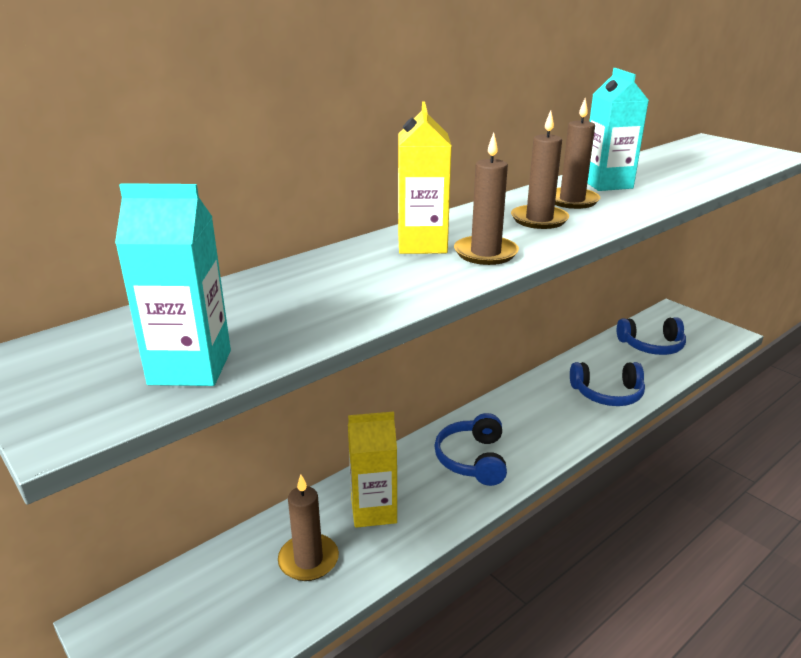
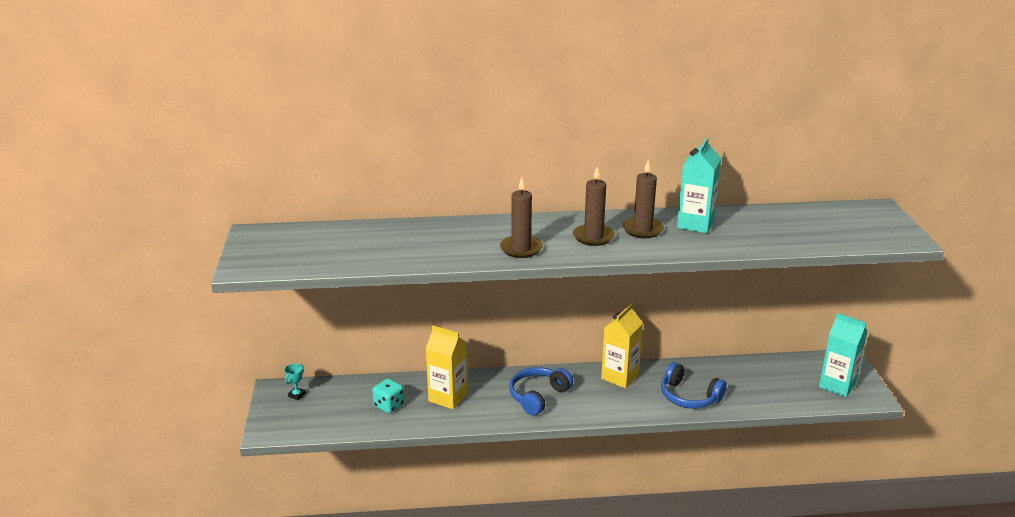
camera: 35 degrees right, 0 degrees up
(151, 614) = (297, 395): none -> turquoise trophy
(190, 367) = (306, 260): turquoise carton -> turquoise carton (837, 385)
(308, 560) = (389, 405): brown candle -> turquoise dice
(422, 244) = (496, 232): yellow carton -> yellow carton (620, 377)
(651, 346) = (780, 379): blue headphones -> none

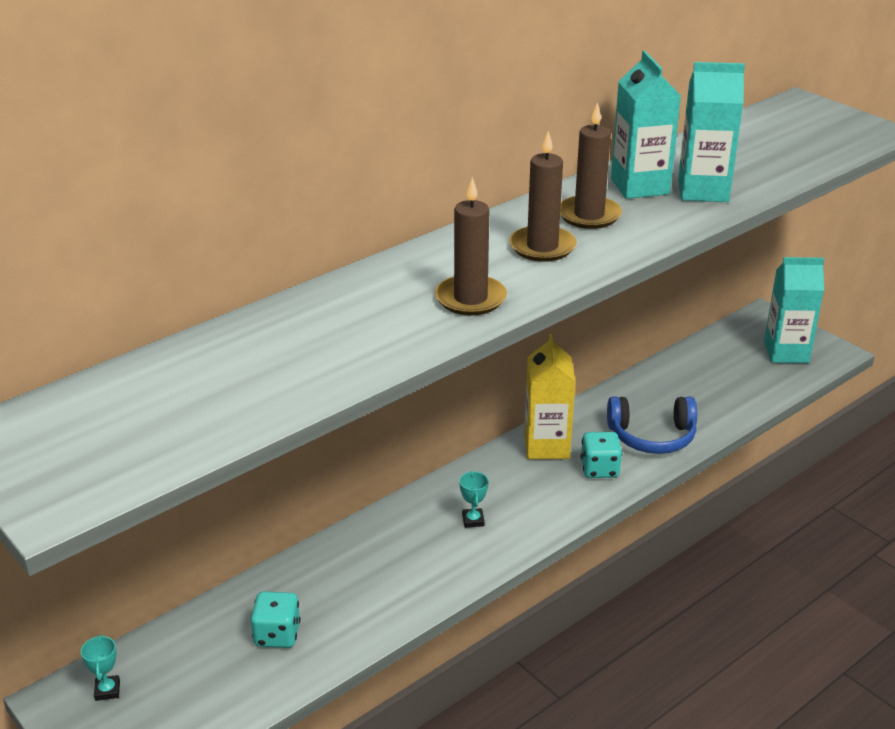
camera: 35 degrees left, 5 degrees up
(447, 397) = (352, 580): yellow carton -> none
(538, 396) = (473, 520): blue headphones -> turquoise trophy
(637, 400) = (599, 469): none -> turquoise dice
(730, 237) = (703, 191): none -> turquoise carton

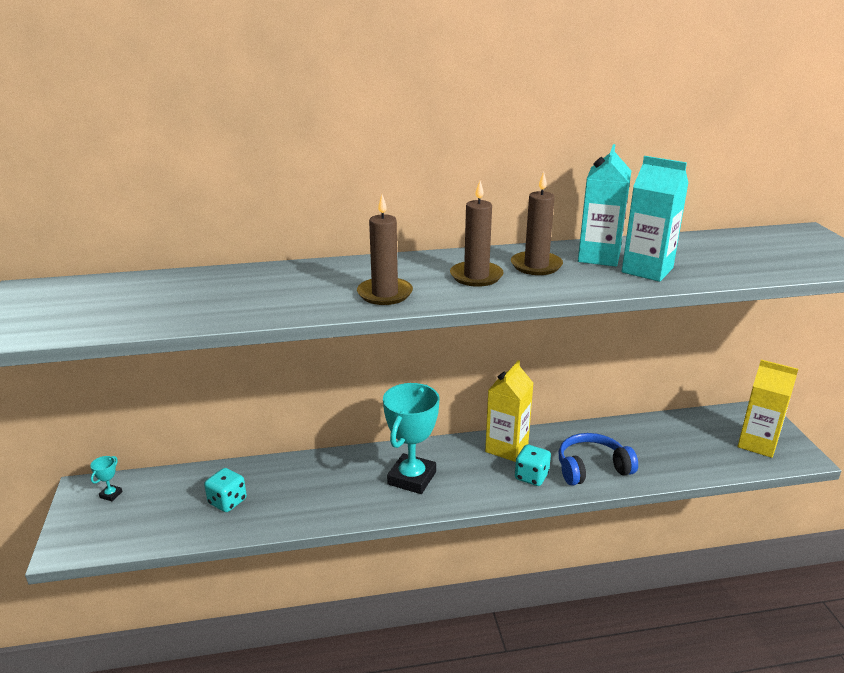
camera: 30 degrees right, 5 degrees down
(473, 520) = (412, 478): turquoise trophy -> turquoise trophy, size x2.45
(652, 436) = (591, 468): blue headphones -> blue headphones turned 135 degrees clockwise
(786, 352) = (757, 444): turquoise carton -> yellow carton

